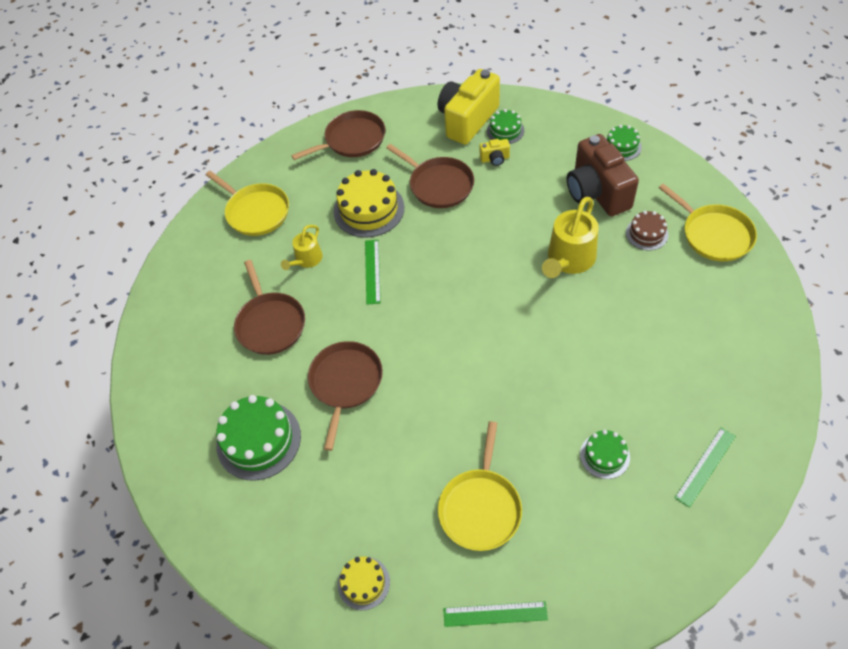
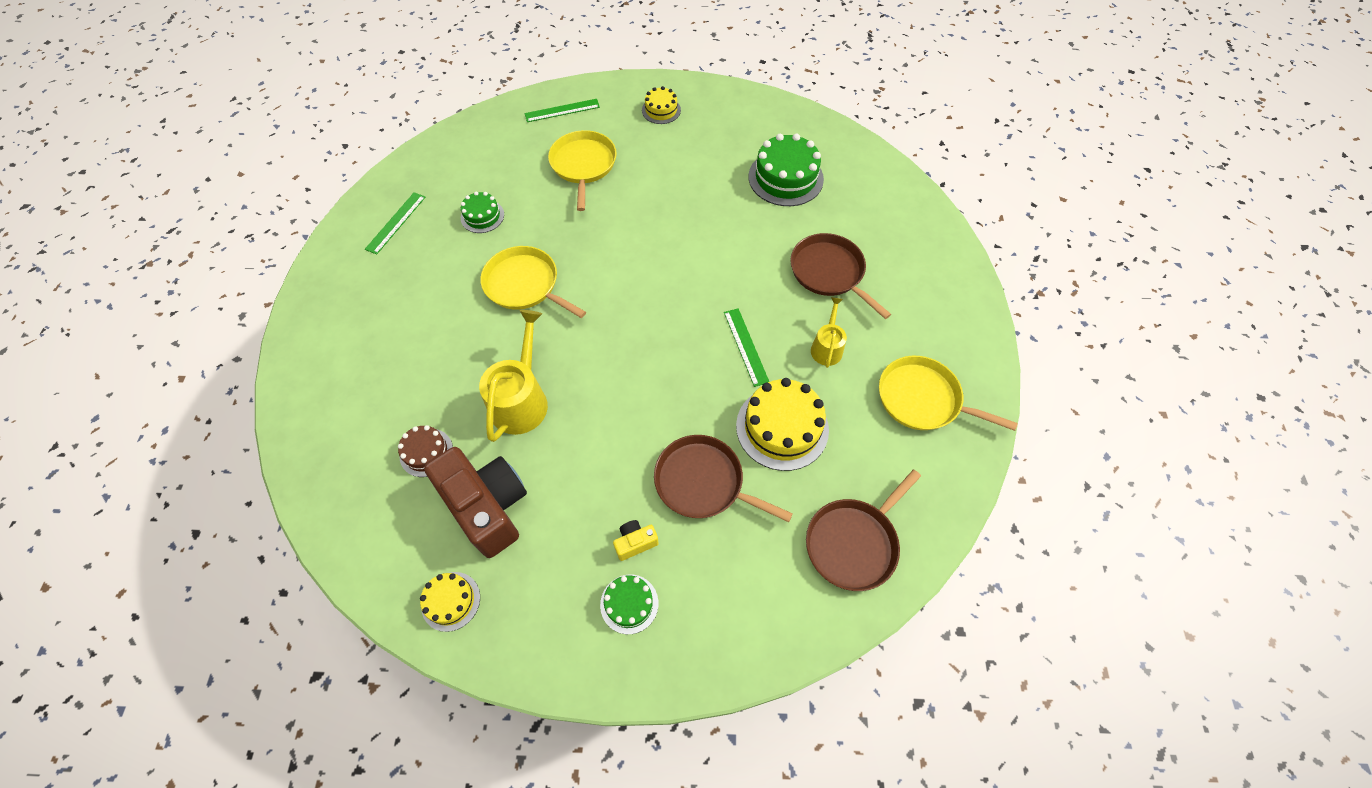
camera: 160 degrees right, 5 degrees up
(345, 383) = (729, 232): brown pan -> none
(467, 120) = (692, 617): yellow camera -> none
(621, 146) = (450, 601): green cake -> yellow cake
(714, 234) = (342, 466): yellow pan -> yellow pan (525, 285)

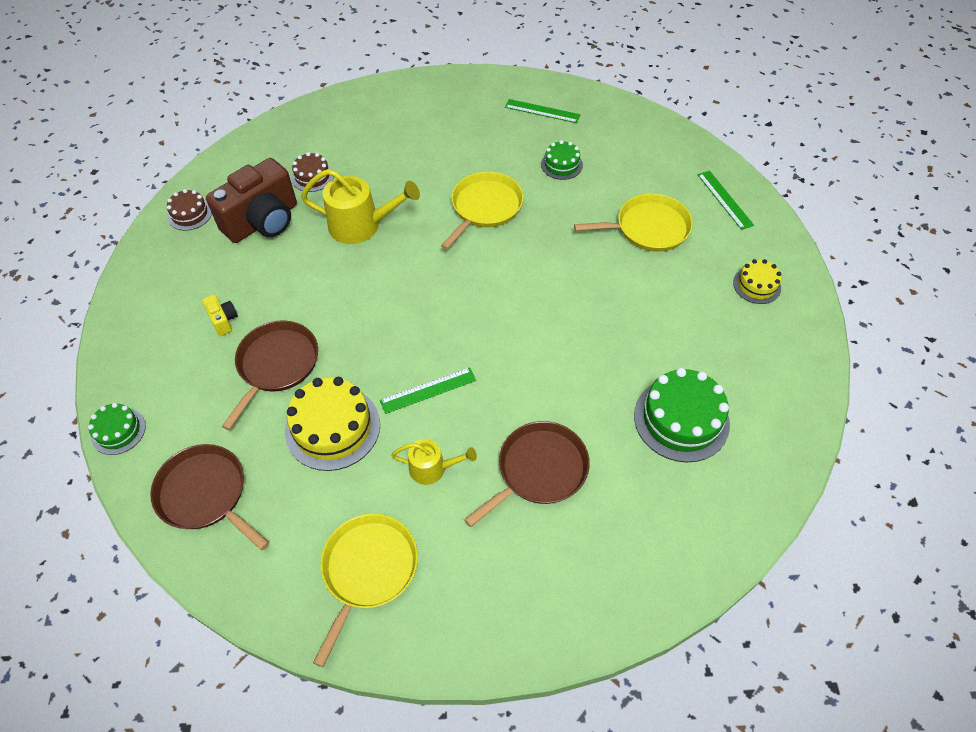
camera: 85 degrees right, 5 degrees down
(450, 601) = (190, 214): yellow cake -> brown cake
(629, 604) = (172, 322): green cake -> green cake (118, 431)

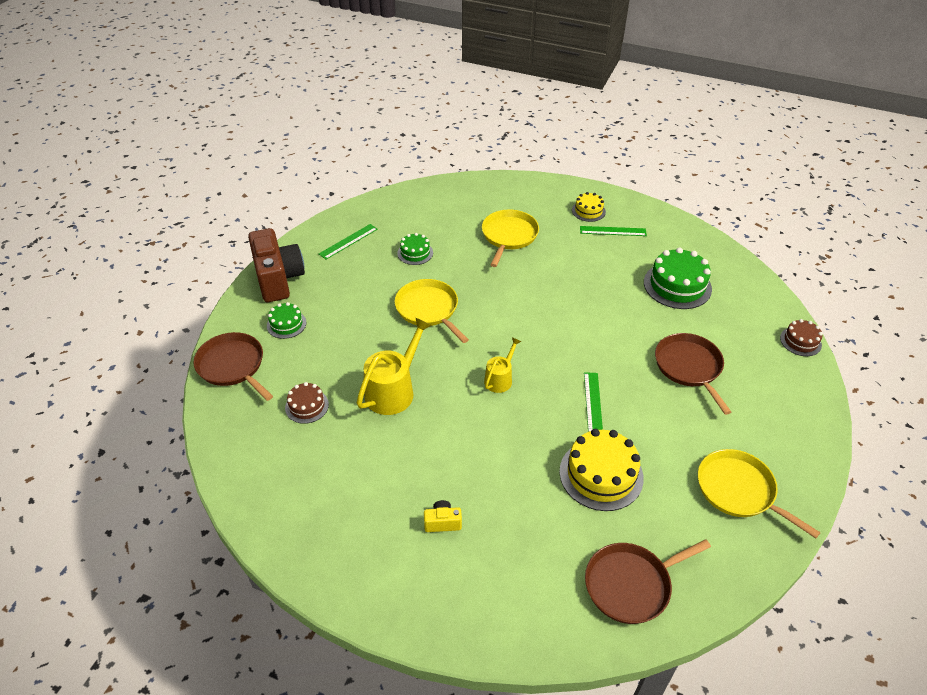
camera: 65 degrees left, 10 degrees down
(118, 431) = (531, 643): green cake -> green cake (286, 324)
(190, 214) = (282, 517): brown cake -> brown cake (800, 341)
(263, 221) = (337, 459): brown camera -> brown camera (278, 279)
(276, 365) = (517, 495): brown pan -> brown pan (233, 366)
(432, 468) = (665, 424): yellow watering can -> yellow watering can (500, 379)
(724, 199) = (507, 193): green ruler -> green ruler (613, 231)

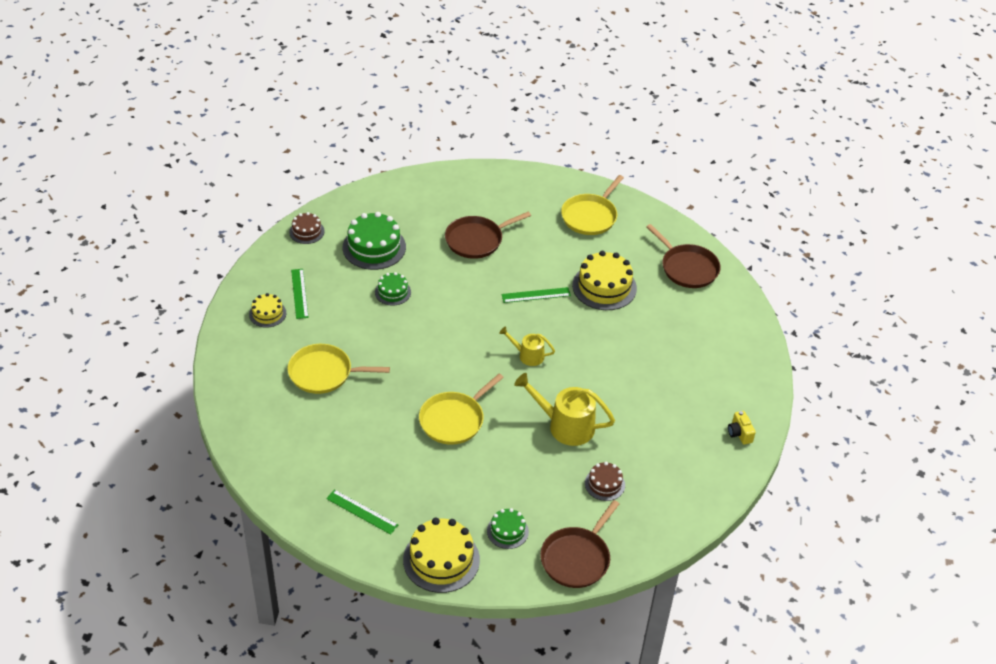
camera: 105 degrees left, 0 degrees up
(278, 279) = (441, 560): brown camera -> yellow cake
(415, 253) = (369, 447): green cake -> green cake (393, 292)
(442, 522) = (682, 370): yellow camera -> yellow camera (739, 433)
(800, 341) = (427, 177): brown cake -> brown cake (306, 232)

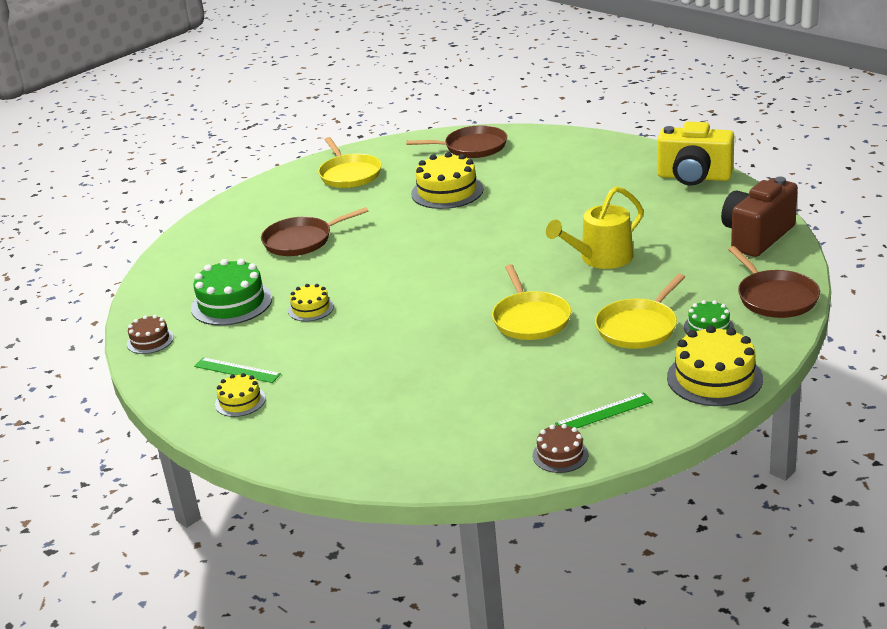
camera: 50 degrees left, 15 degrees down
(324, 373) = (376, 385): yellow pan -> yellow pan (638, 327)
(393, 292) = (311, 309): green cake -> yellow cake
(476, 240) = (301, 240): brown pan -> brown pan turned 60 degrees clockwise
(528, 355) = (489, 254): yellow watering can -> none
(536, 295) = (415, 228): green ruler -> none
(604, 484) = (694, 258): brown cake -> brown cake (560, 455)
(666, 513) = (757, 236): none -> brown camera
(739, 433) = (694, 177): yellow camera -> yellow camera, size x2.37

